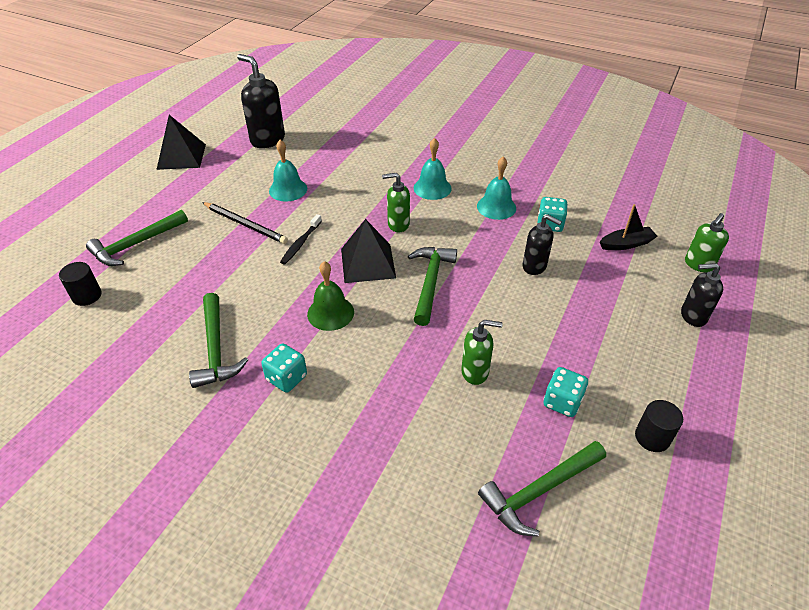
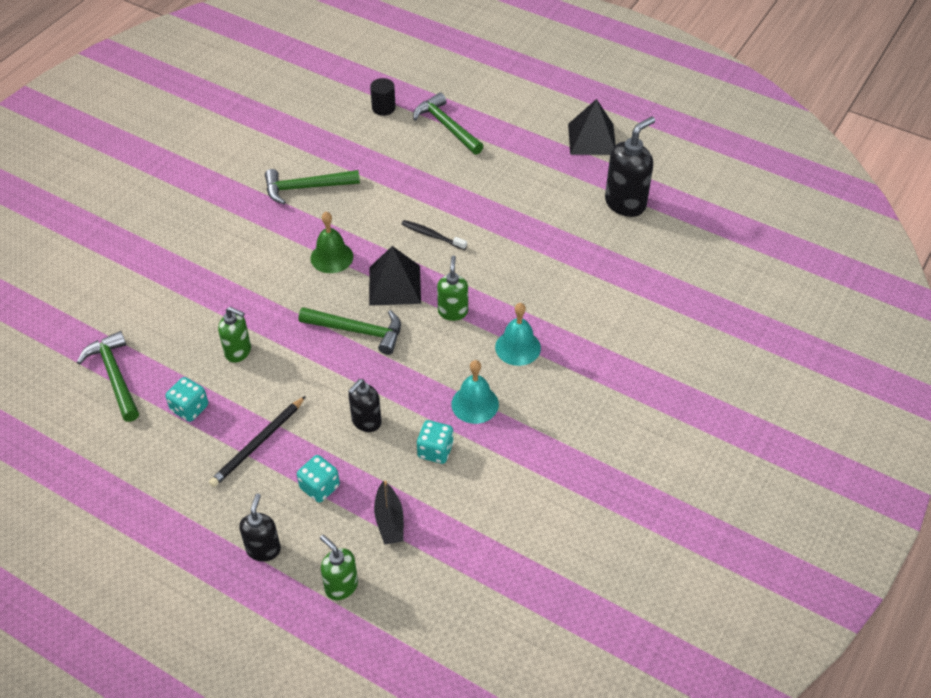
camera: 95 degrees right, 5 degrees up
(245, 224) = (467, 195): black pencil -> black pencil (258, 443)
(286, 378) = (264, 230): turquoise dice -> turquoise dice (319, 487)
(288, 189) = (524, 224): turquoise bell -> none
(475, 372) = (238, 352): green soap dispenser -> green soap dispenser turned 75 degrees counterclockwise
(652, 437) = (135, 465): black cylinder -> none

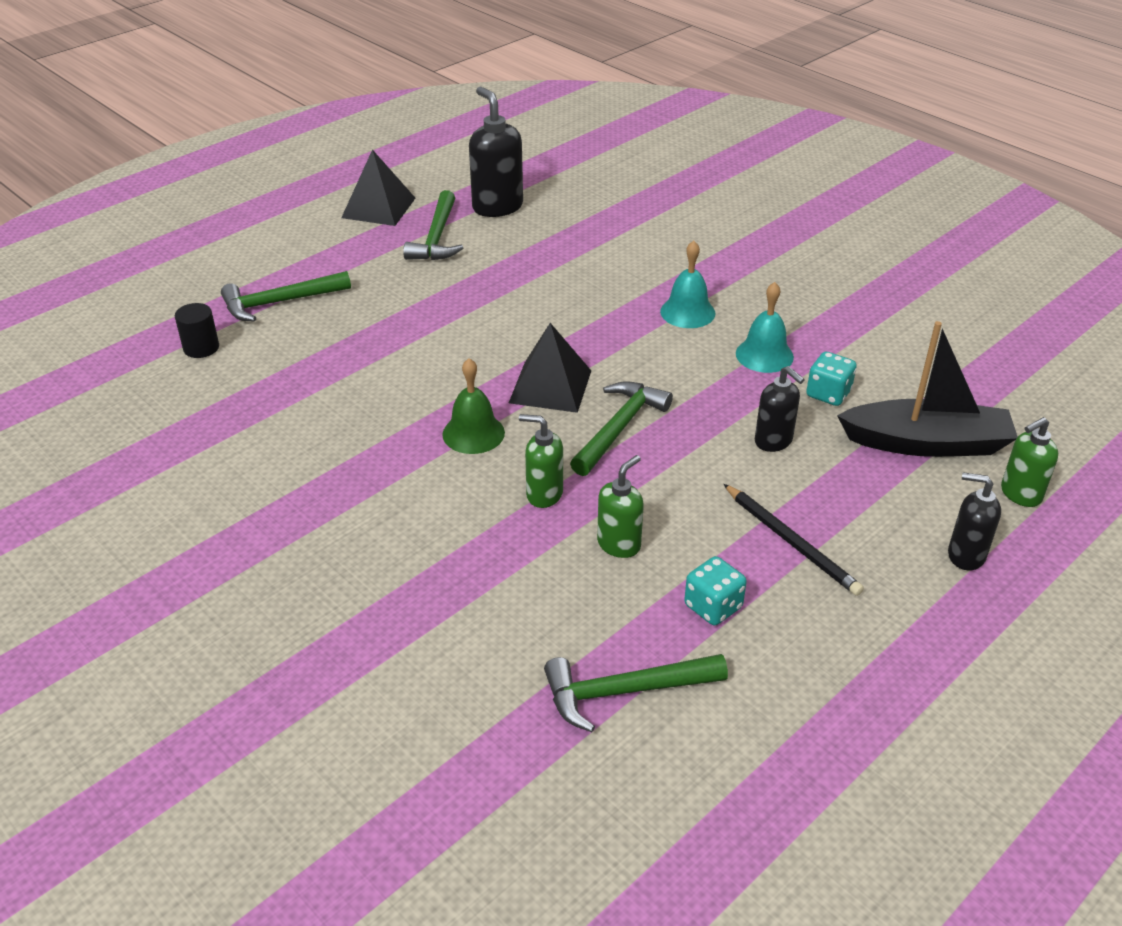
camera: 75 degrees left, 10 degrees down
(306, 188) = (319, 440): green hammer -> green hammer (437, 238)
(319, 487) = (871, 494): turquoise dice -> none
(389, 520) = (926, 443): black boat -> black boat, size x1.92
(432, 235) = (477, 344): black toothbrush -> none
(453, 312) = (615, 348): green soap dispenser -> green soap dispenser (544, 494)

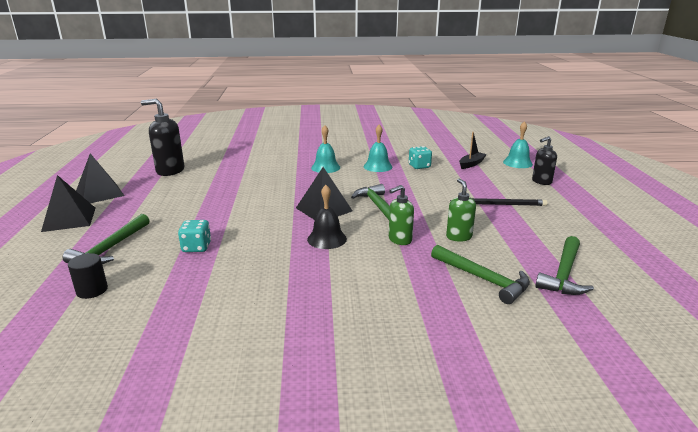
camera: 50 degrees left, 15 degrees down
(304, 234) = (69, 219): none -> black pyramid
(437, 238) = (159, 190): green hammer -> green hammer (483, 279)
(473, 433) = (327, 239): green bell -> black bell
(713, 606) = (524, 233): turquoise dice -> turquoise dice (196, 247)
(773, 441) = (433, 184): black soap dispenser -> none
(926, 443) = (471, 164): black boat -> black boat, size x0.52
(1020, 494) = (517, 163): green soap dispenser -> turquoise bell

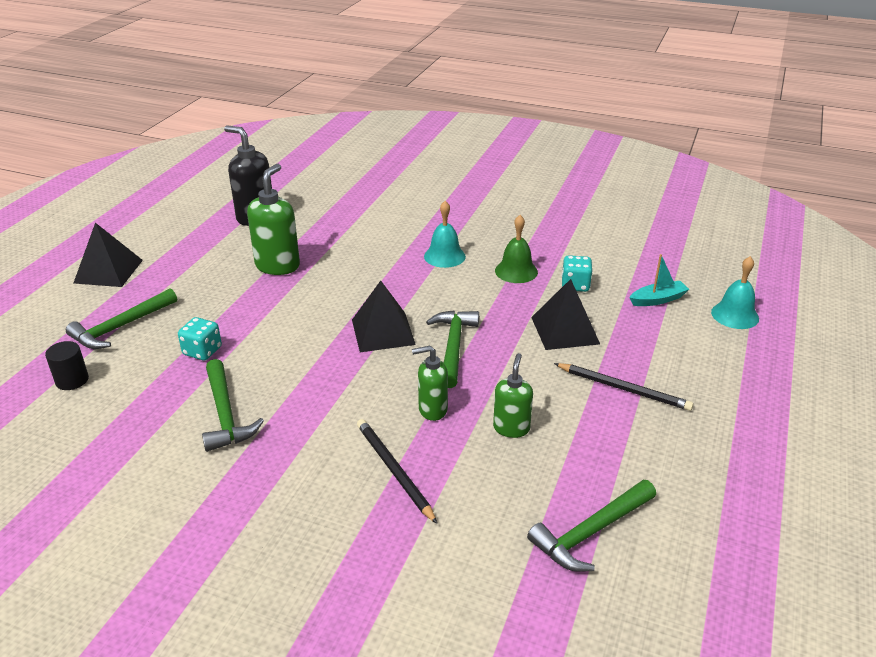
camera: 25 degrees right, 10 degrees up
(100, 193) = (160, 238): black pyramid -> black pyramid (565, 330)
(212, 191) = (278, 266): none -> green soap dispenser
(327, 239) = (348, 381): black bell -> none
(378, 166) = (516, 271): turquoise bell -> green bell
(409, 277) = (394, 470): none -> black pencil
(471, 164) = (658, 299): black boat -> turquoise boat
(483, 279) = (478, 504): green hammer -> green hammer (225, 414)
(541, 181) = (733, 363): black soap dispenser -> none

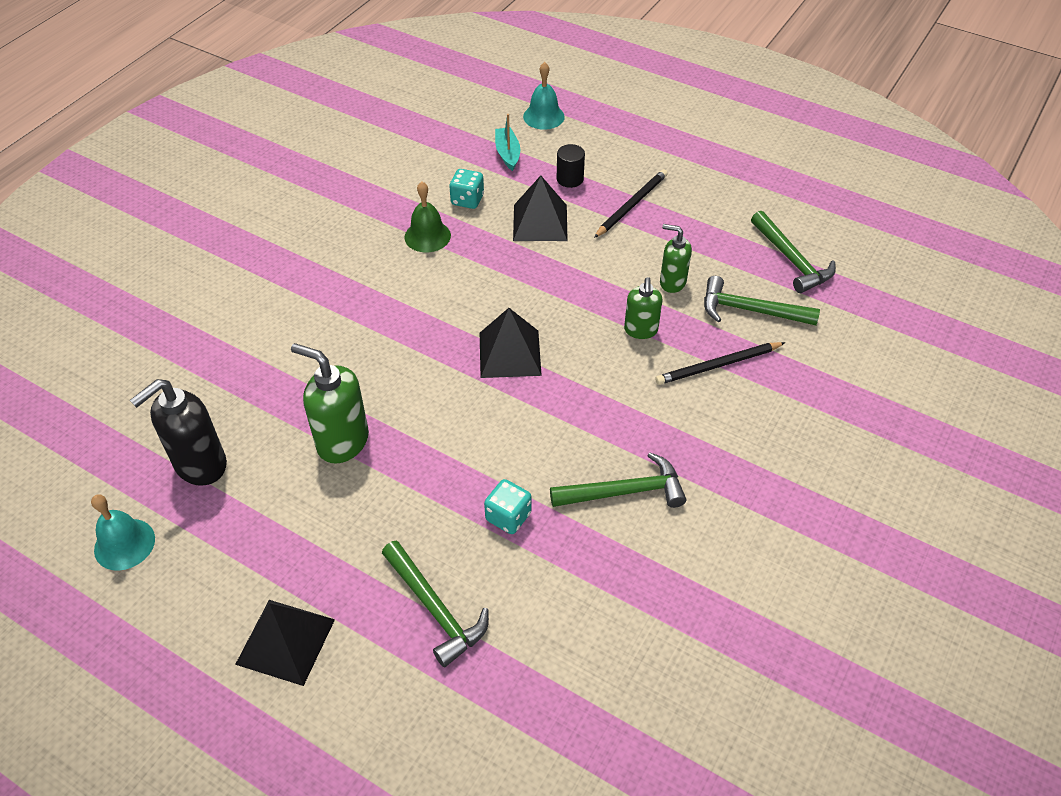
camera: 80 degrees left, 15 degrees up
(72, 380) = (538, 651): black cylinder -> black cylinder (570, 179)
(444, 256) = (377, 287): turquoise bell -> turquoise bell (124, 544)
(453, 347) = (548, 303): green hammer -> green hammer (750, 310)

